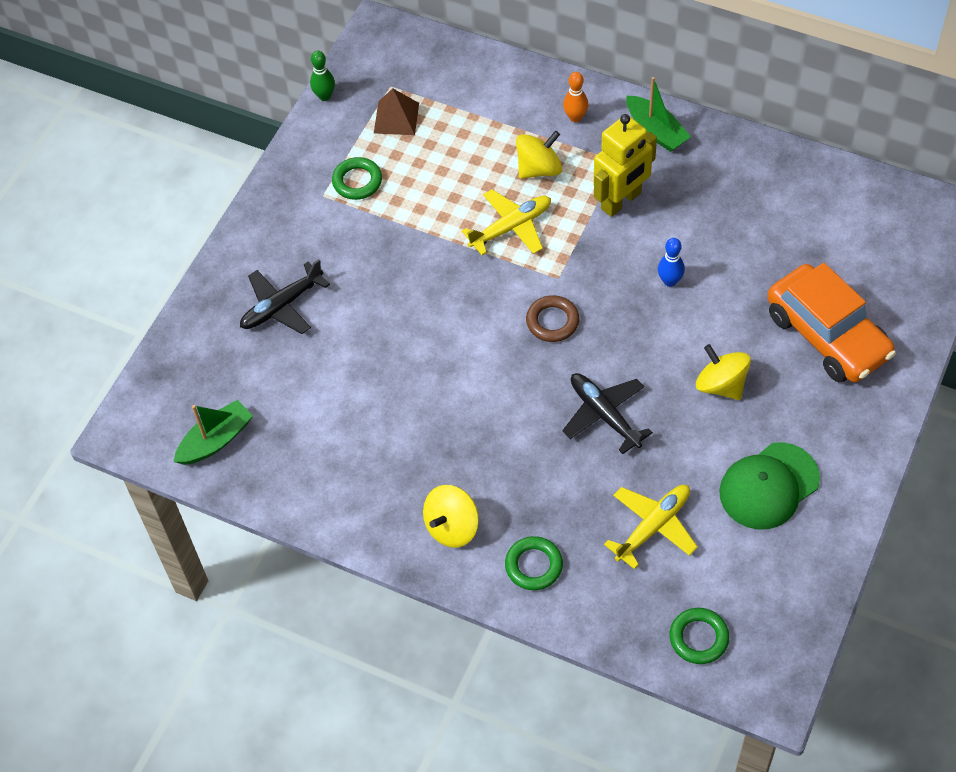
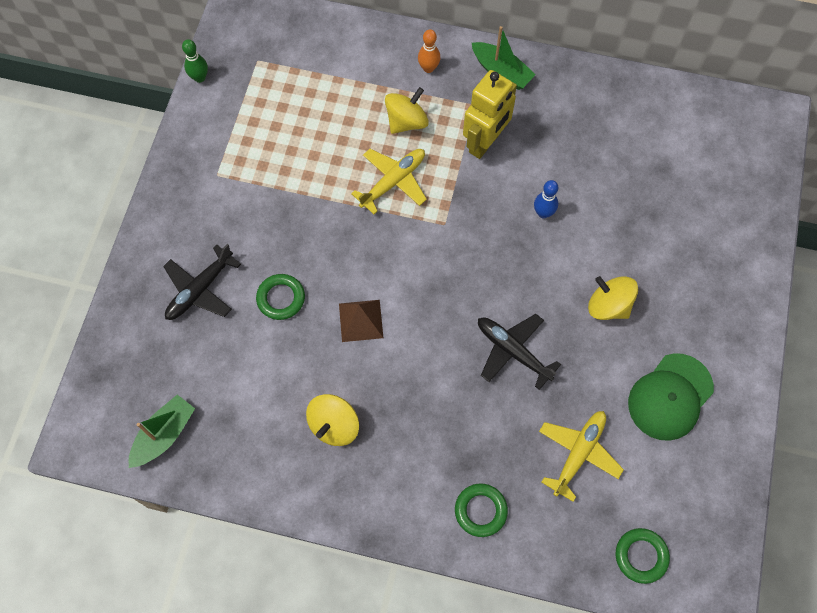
camera: 15 degrees left, 10 degrees up
(357, 181) = (246, 157): green ring -> green ring (281, 298)
(396, 118) = (269, 90): brown pyramid -> brown pyramid (361, 320)
(452, 527) = (399, 485): yellow spinning top -> yellow spinning top (334, 425)
(552, 321) = (448, 267): brown ring -> none
(827, 335) = (689, 244): orange car -> none

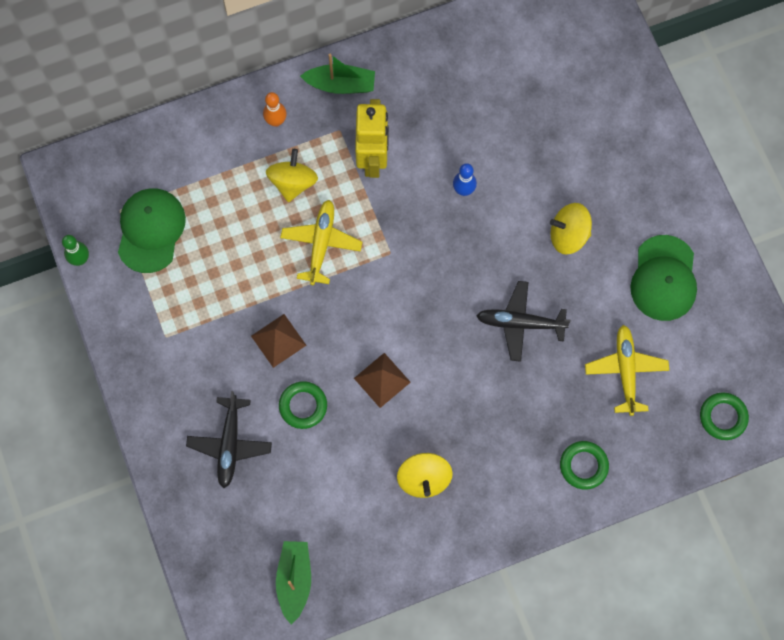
camera: 35 degrees left, 5 degrees up
(268, 89) = (150, 230): none -> green cap
(301, 234) = (278, 340): none -> brown pyramid

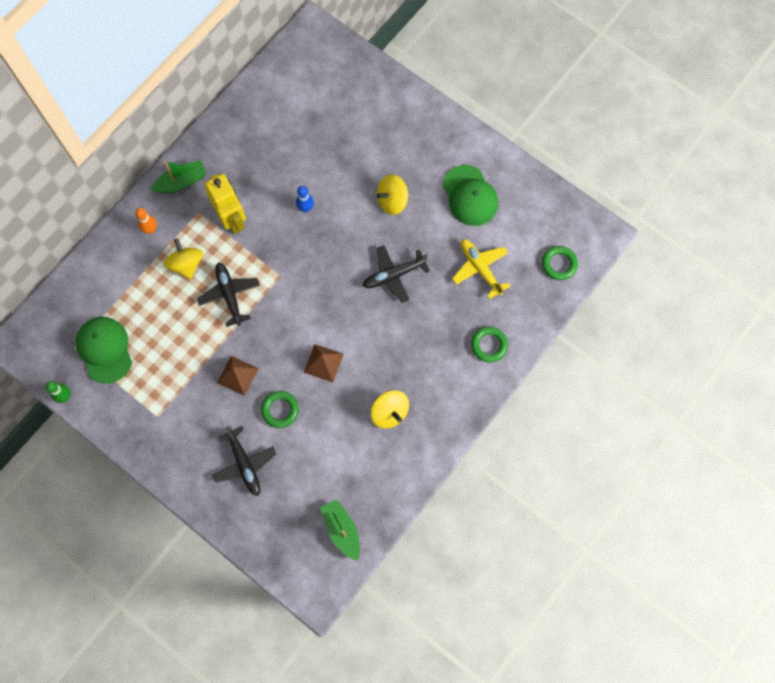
camera: 30 degrees left, 0 degrees up
(321, 244) = (229, 295): yellow plane -> black plane

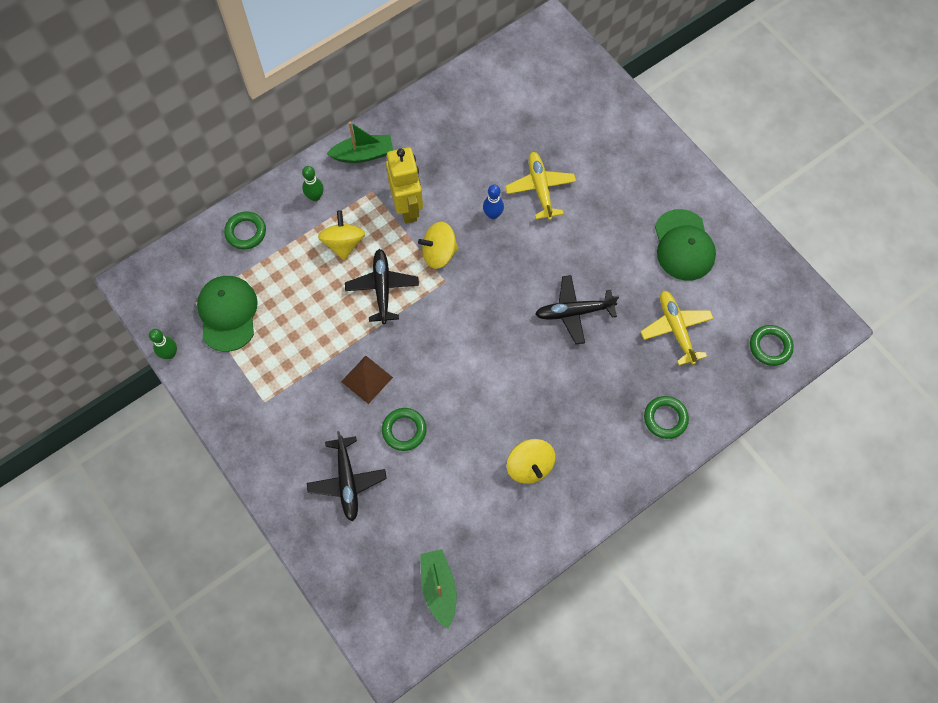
camera: 15 degrees right, 5 degrees down
(99, 275) = (246, 232): none -> green ring
(150, 229) = (315, 196): orange bowling pin -> green bowling pin
(323, 363) = (468, 390): brown pyramid -> none
(340, 176) = (540, 189): none -> yellow plane
(392, 201) = (592, 230): yellow spinning top -> yellow spinning top (439, 253)

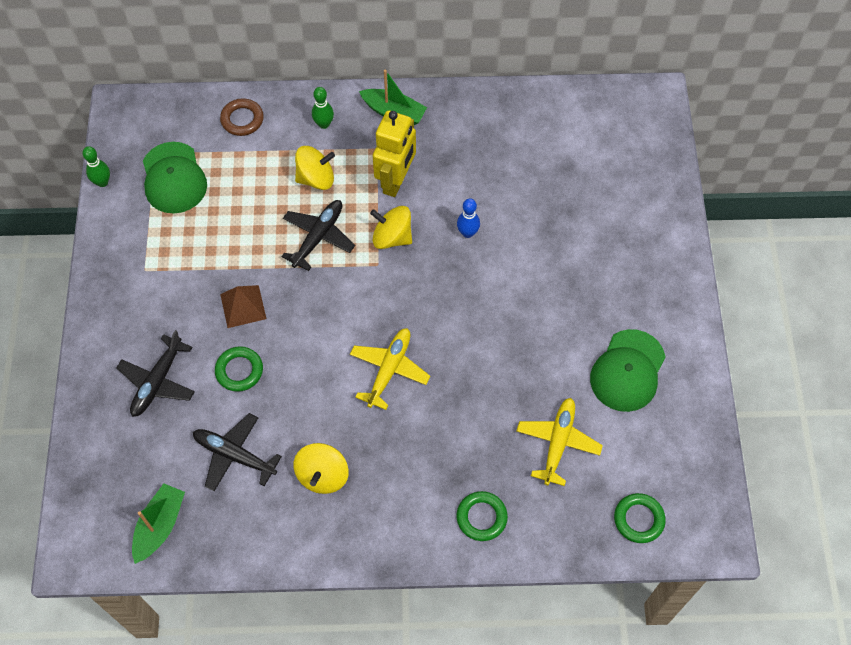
camera: 35 degrees right, 5 degrees down
(228, 313) = (174, 178): green cap -> green cap turned 135 degrees clockwise
(246, 232) = (242, 119): green ring -> brown ring
(343, 243) = (316, 178): yellow spinning top -> yellow spinning top turned 45 degrees clockwise
(540, 189) = (530, 236): yellow plane -> yellow plane (389, 370)
(574, 312) = (473, 365): black plane -> black plane (235, 455)

